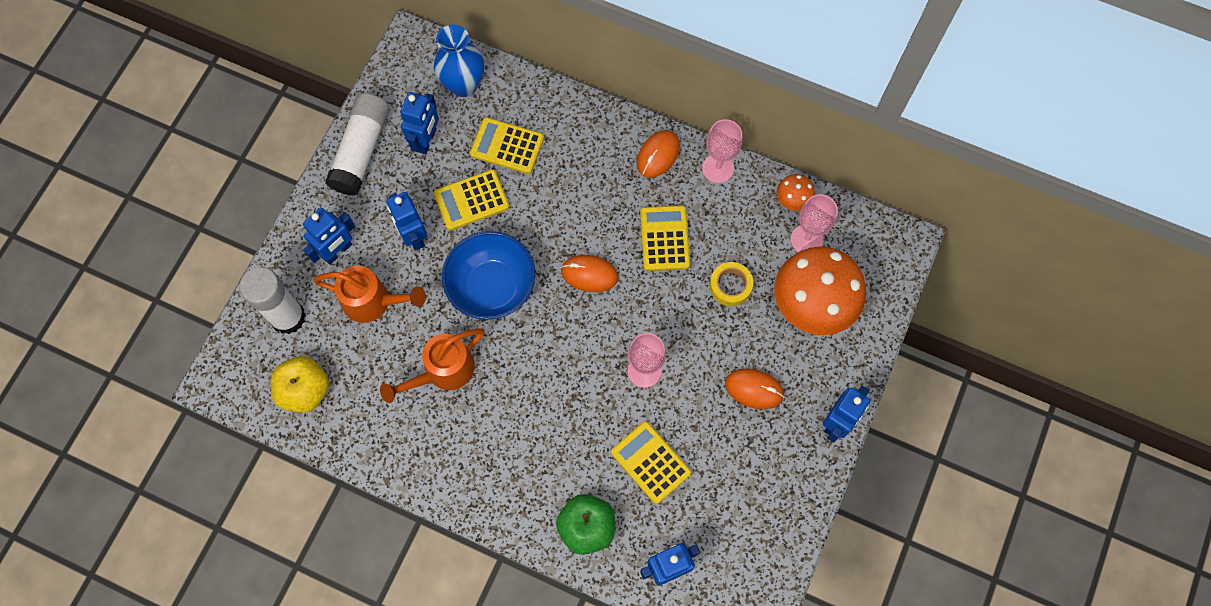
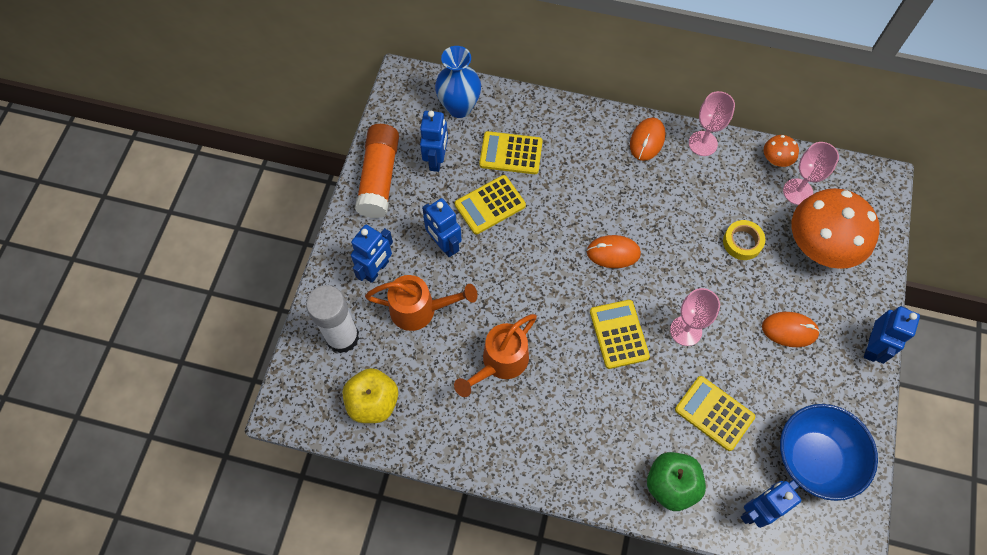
camera: 10 degrees left, 5 degrees down
(361, 151) = (379, 178): white glue stick -> orange glue stick
(492, 287) = (527, 278): blue bowl -> blue bowl (814, 459)
(664, 238) = (672, 210): yellow calculator -> yellow calculator (619, 334)

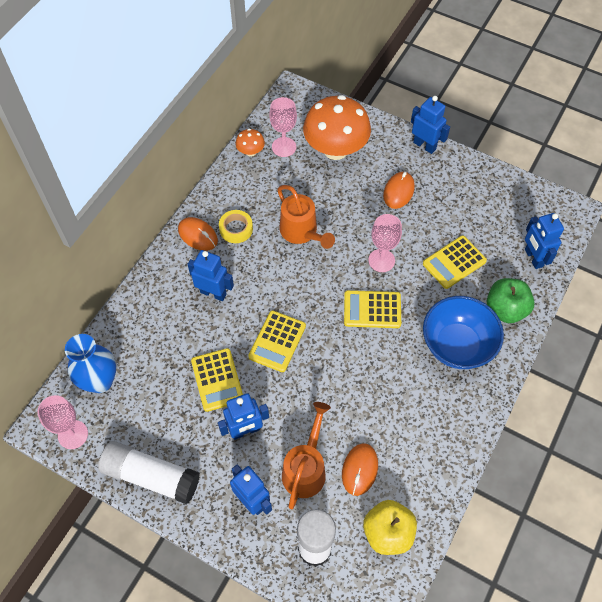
camera: 75 degrees left, 5 degrees down
(379, 178) = (151, 476): orange glue stick -> white glue stick
(437, 160) = (151, 416): blue robot -> blue robot (213, 293)
(500, 362) = (375, 410): orange watering can -> orange watering can (301, 232)
(511, 153) = (169, 348): yellow calculator -> yellow calculator (277, 341)
(613, 253) = (297, 292): orange mouse -> orange mouse (359, 470)
(703, 143) = (216, 196): pink goblet -> pink goblet (73, 434)
(742, 242) = (316, 198): yellow tape -> yellow tape (236, 229)
(814, 459) = (501, 210): blue bowl -> blue bowl (457, 345)

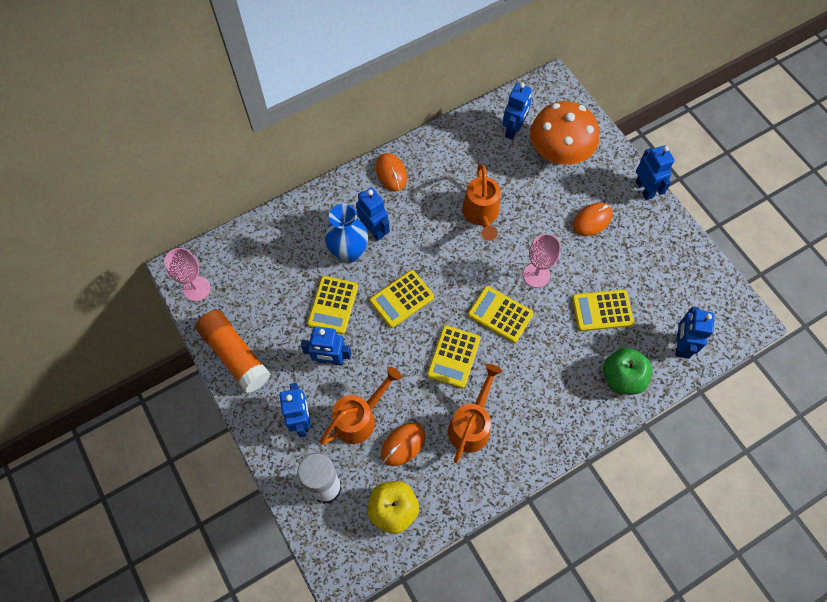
camera: 30 degrees right, 5 degrees up
(100, 381) = (241, 256): blue vase -> blue vase (349, 252)
(151, 476) = (235, 355): white glue stick -> orange glue stick
(236, 229) = (426, 183): yellow tape -> none
(250, 152) = (481, 120): orange mushroom -> none
(284, 147) = (513, 130): pink goblet -> blue robot
(355, 367) = (453, 357): none -> yellow calculator
(408, 418) = (471, 425): none -> orange watering can
(457, 345) = (556, 386): blue bowl -> none

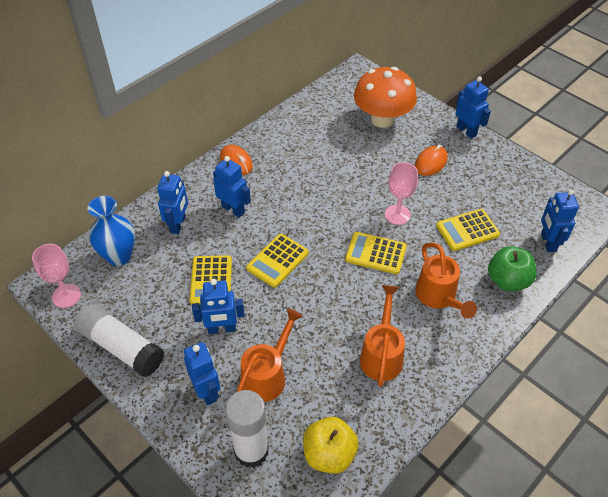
camera: 15 degrees left, 15 degrees down
(235, 355) = (121, 347): orange glue stick -> white glue stick
(349, 252) = (214, 232): blue vase -> blue vase (119, 256)
(403, 444) = (319, 389): orange mouse -> none
(453, 357) = (344, 299): yellow calculator -> none
(481, 215) = (330, 178): orange watering can -> orange watering can (438, 297)
(513, 130) = (336, 109): blue robot -> blue robot (178, 224)

